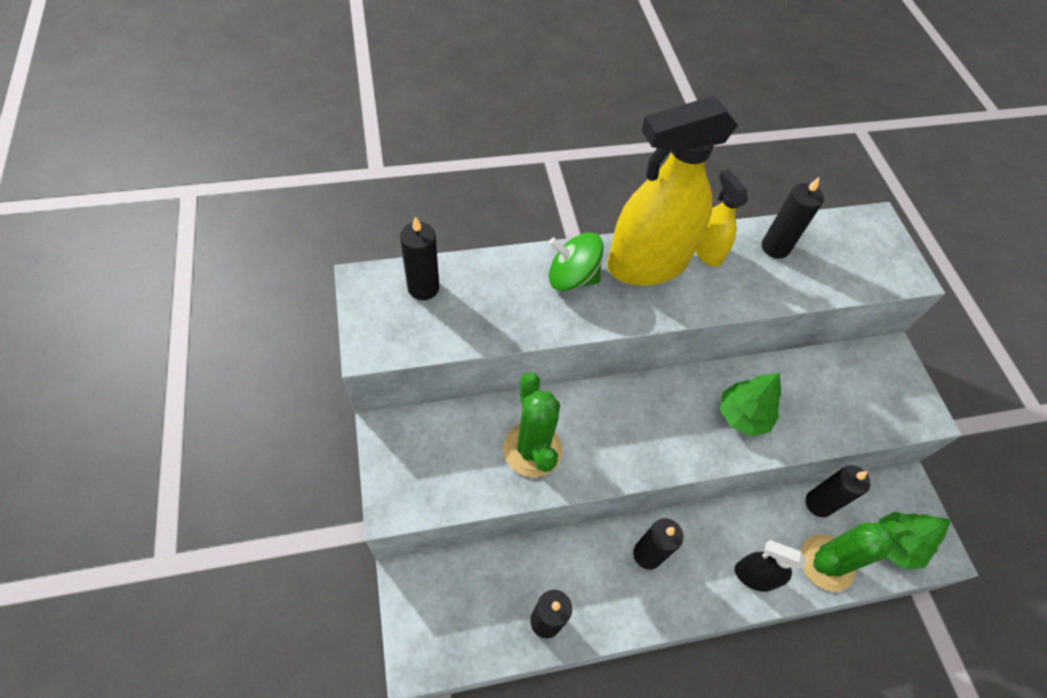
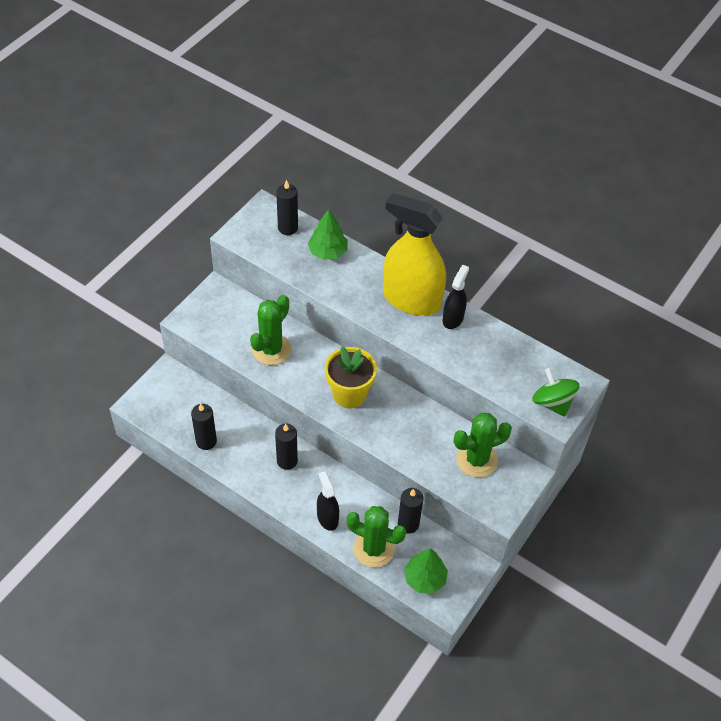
camera: 50 degrees right, 5 degrees down
(572, 277) = (364, 276): green spinning top -> green spinning top (552, 402)
(666, 424) = (349, 394): none -> yellow flower pot
(707, 251) = (453, 318): yellow spray bottle -> black spray bottle
(743, 415) = (395, 424): green tree -> green tree (328, 252)
(775, 247) = (495, 346): black candle -> none
(845, 382) = (476, 460): none -> green cactus

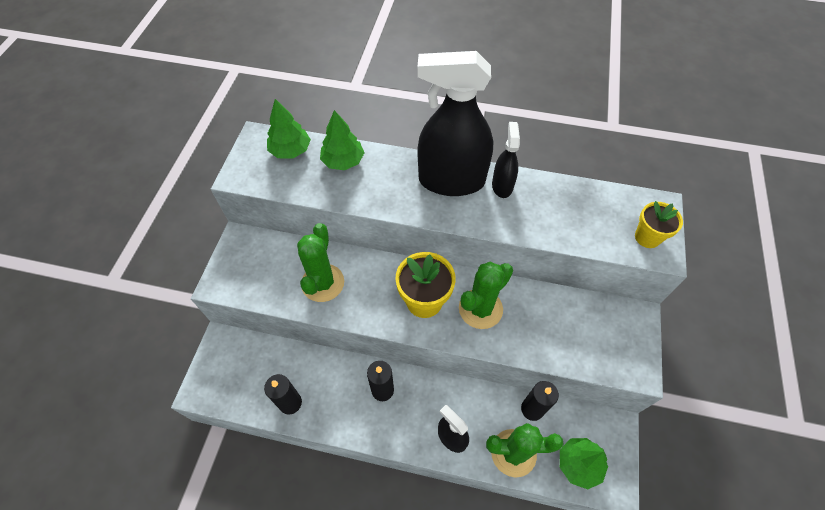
camera: 20 degrees left, 5 degrees up
(288, 228) = (290, 150): black candle -> green tree
(411, 299) = (451, 181): yellow spray bottle -> black spray bottle
(476, 460) = (583, 322): green cactus -> green cactus (480, 309)
(552, 402) = (647, 237): green spinning top -> yellow flower pot

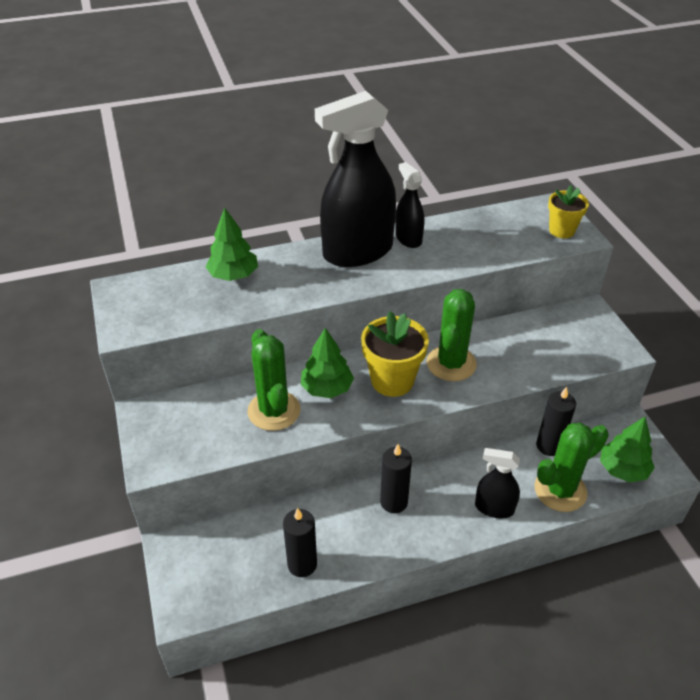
camera: 30 degrees left, 15 degrees down
(290, 150) = (167, 287): green tree -> green tree (327, 388)

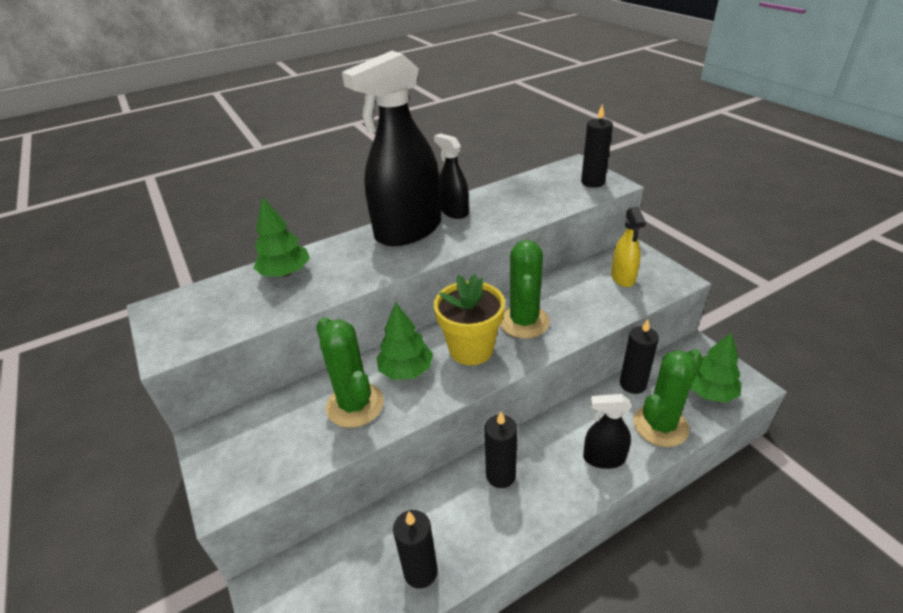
camera: 10 degrees left, 5 degrees down
(561, 230) = (592, 182): yellow flower pot -> black candle
(567, 337) = (623, 277): none -> yellow spray bottle

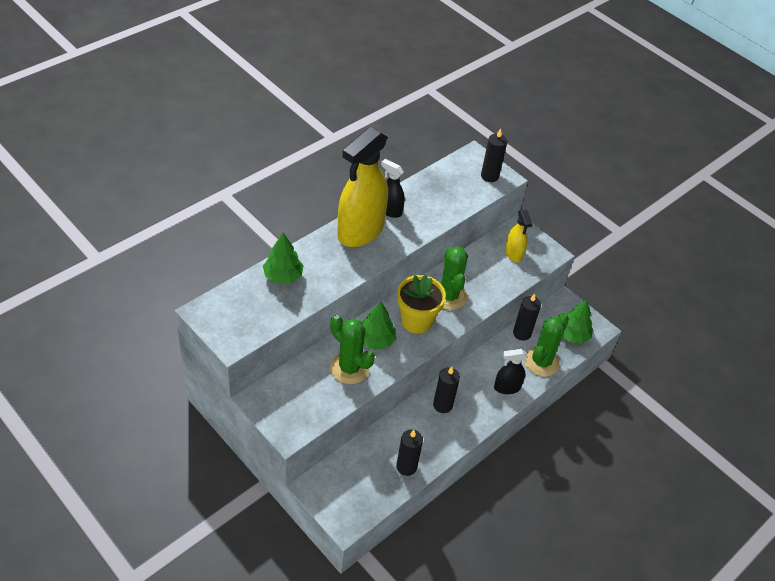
camera: 20 degrees left, 10 degrees up
(408, 231) = (360, 231): black spray bottle -> yellow spray bottle

